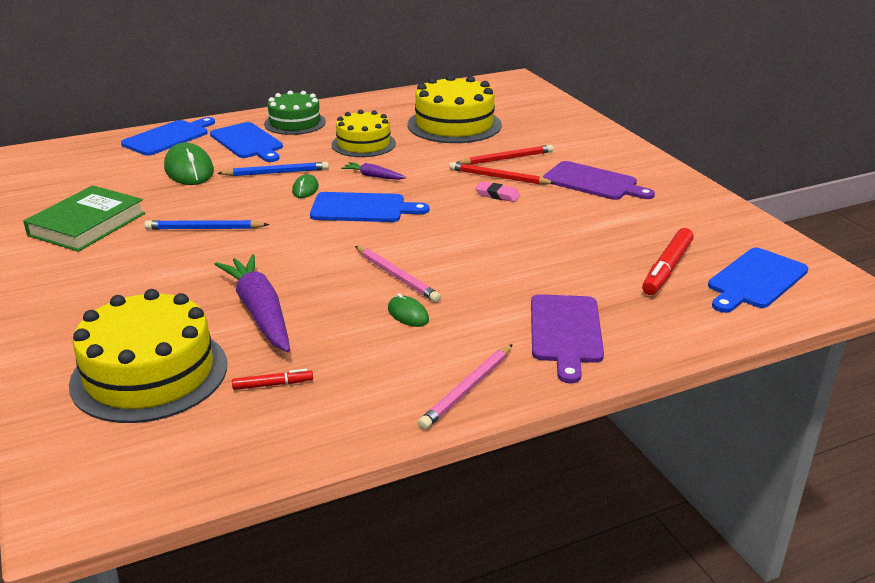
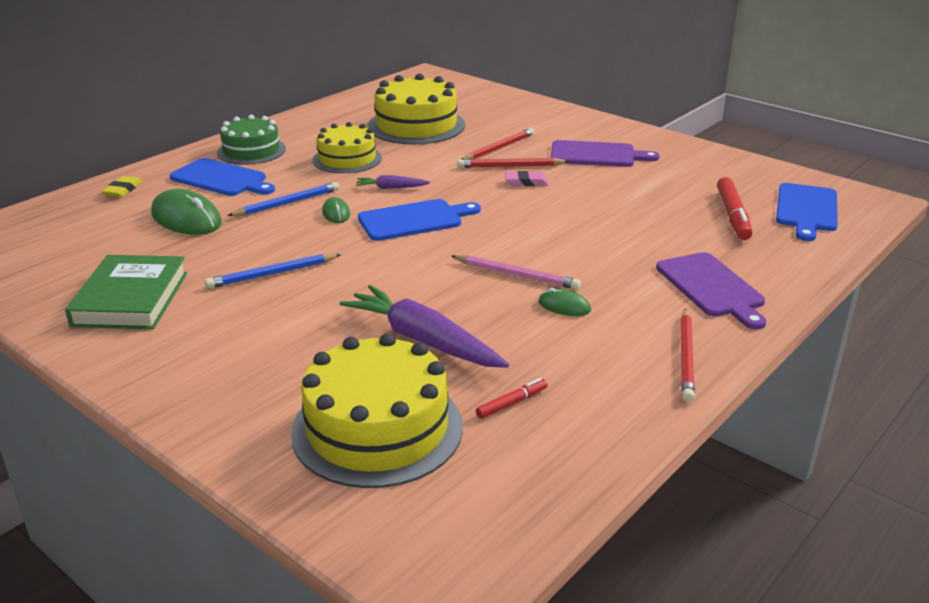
camera: 25 degrees left, 0 degrees up
(168, 137) = (123, 190): blue cutting board -> yellow eraser
(467, 389) = (686, 357): pink pencil -> red pencil

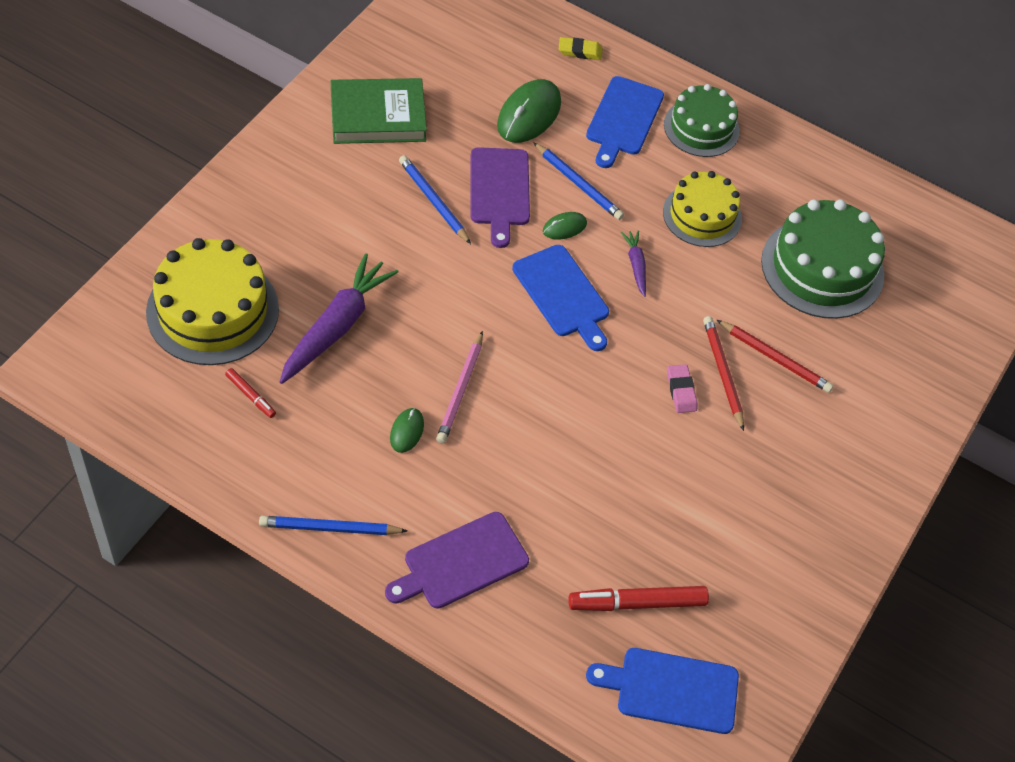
camera: 75 degrees right, 25 degrees up
(416, 125) = (822, 268): yellow cake -> green cake
(596, 155) = (783, 464): purple cutting board -> purple cutting board (499, 191)
(686, 357) = (329, 528): red pencil -> blue pencil

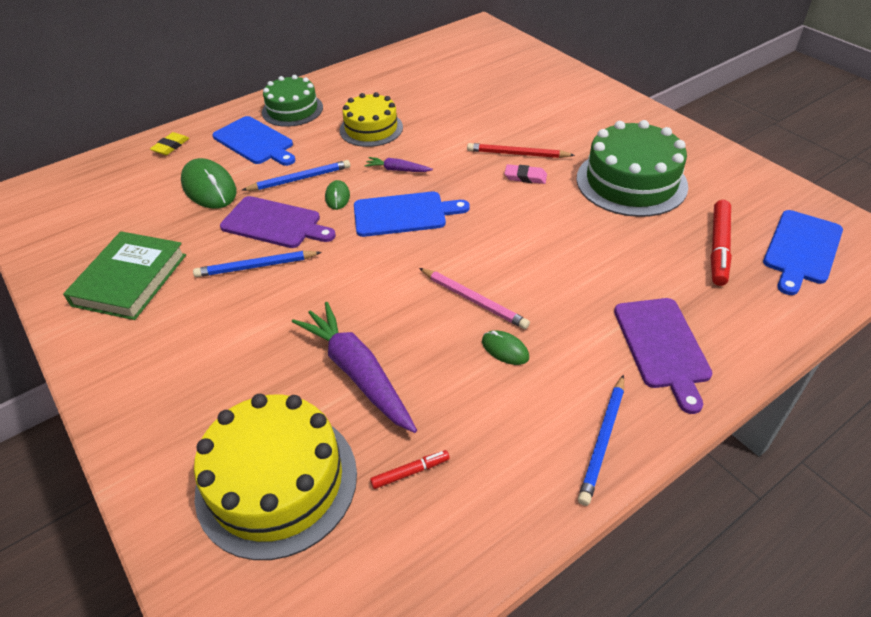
camera: 60 degrees left, 10 degrees down
(775, 358) = (515, 129): red pencil -> none
(822, 268) = (448, 92): green cake -> green cake (631, 182)

